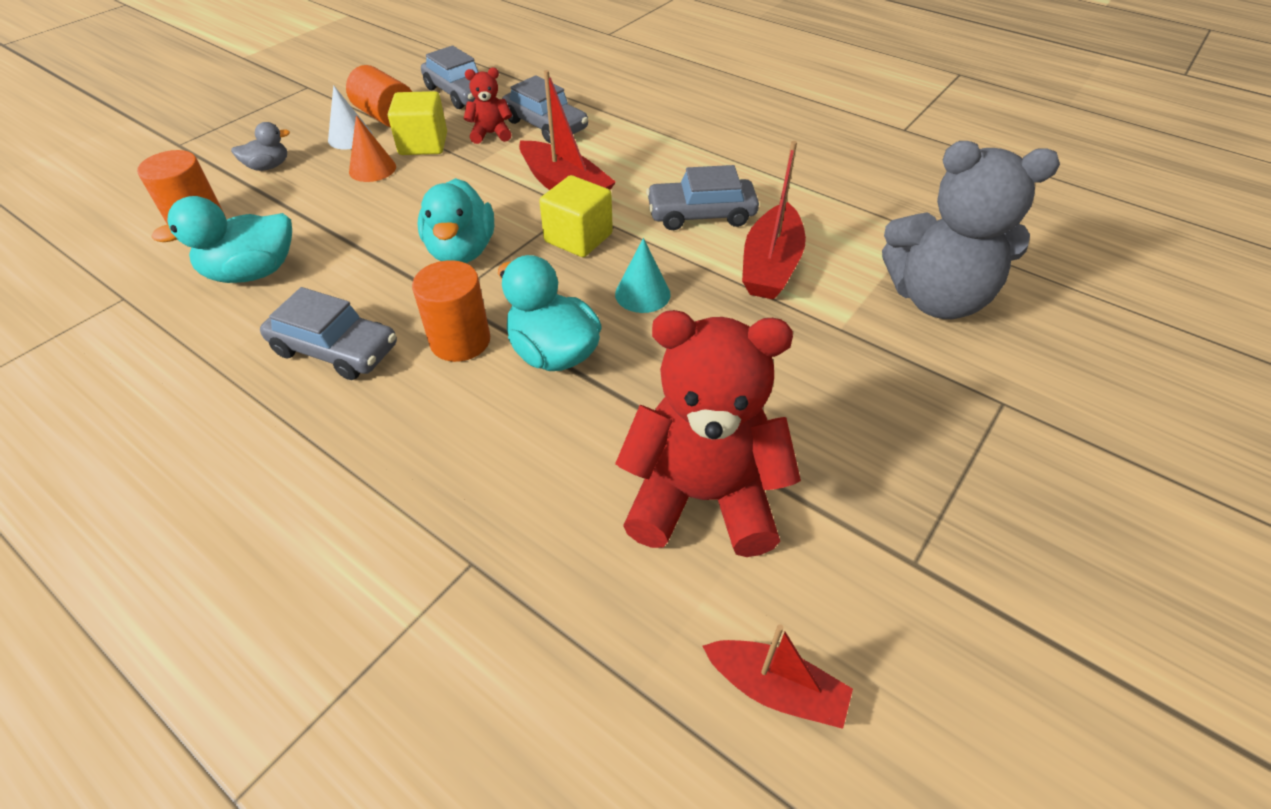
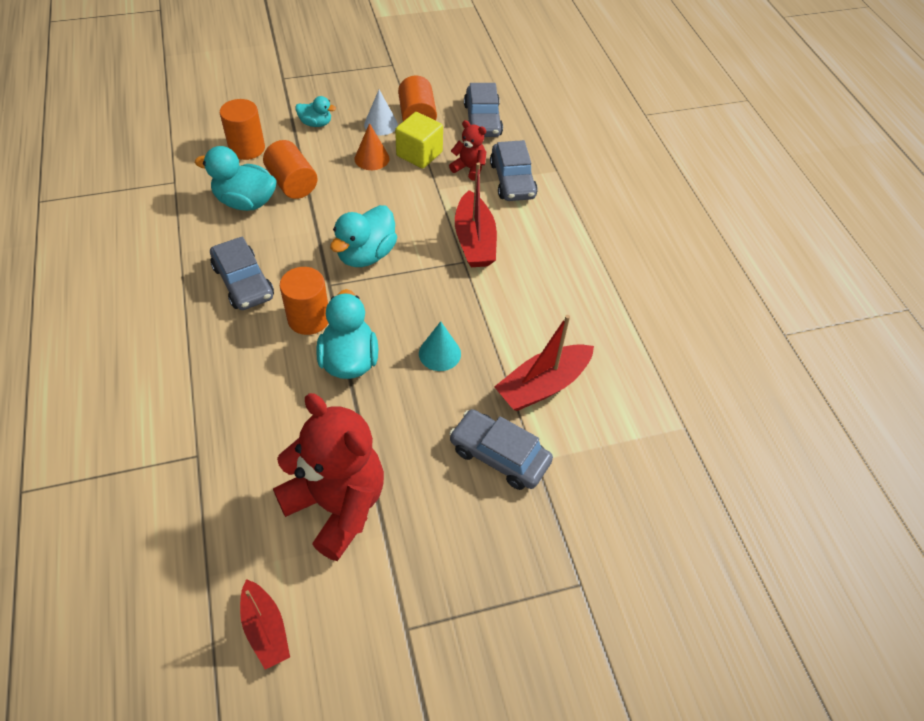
camera: 35 degrees right, 5 degrees up
(268, 166) = (316, 123): grey duck -> turquoise duck
(297, 229) = (292, 183): none -> orange cylinder
(578, 238) = (443, 287): yellow cube -> none
(701, 214) = (540, 316): grey car -> grey car (499, 455)
(936, 299) = (628, 485): grey teddy bear -> none

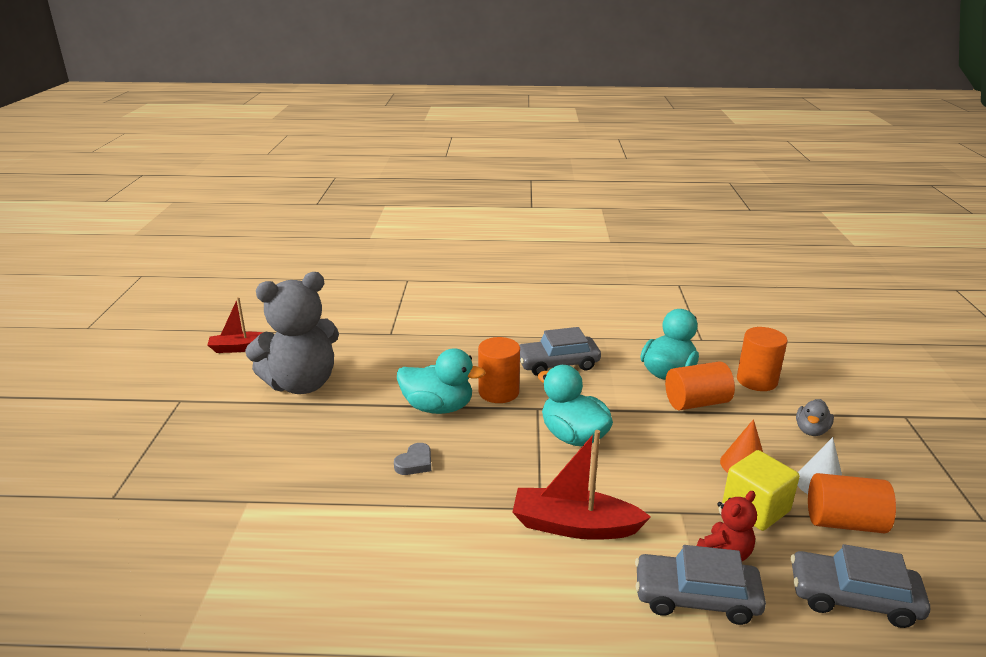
camera: 110 degrees right, 25 degrees down
(316, 123) = (811, 430): turquoise duck -> grey duck
(337, 505) = (302, 384): red teddy bear -> grey teddy bear
(439, 353) = (415, 463): turquoise cone -> grey heart
(499, 455) = (273, 477): grey car -> none
(543, 385) = (328, 530): red boat -> none

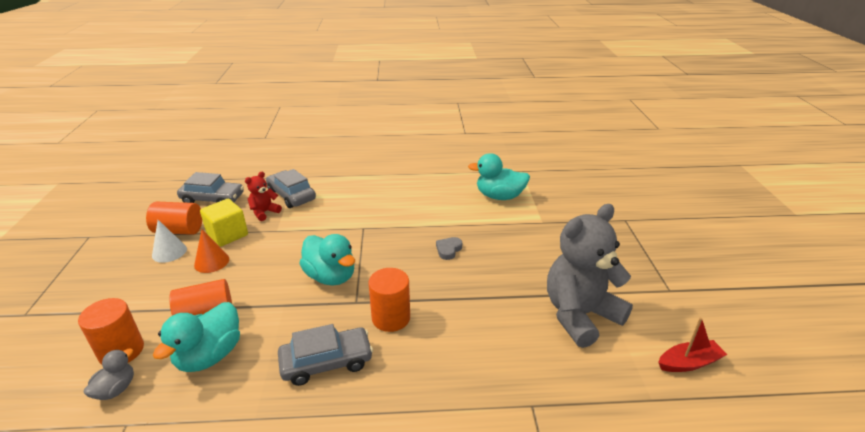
camera: 175 degrees right, 5 degrees up
(438, 407) = (443, 297): turquoise duck -> turquoise duck (499, 196)
(574, 526) = (344, 220): red boat -> none
(696, 597) = (291, 195): grey car -> grey car turned 135 degrees counterclockwise
(811, 430) = (129, 294): grey duck -> grey duck (116, 389)

